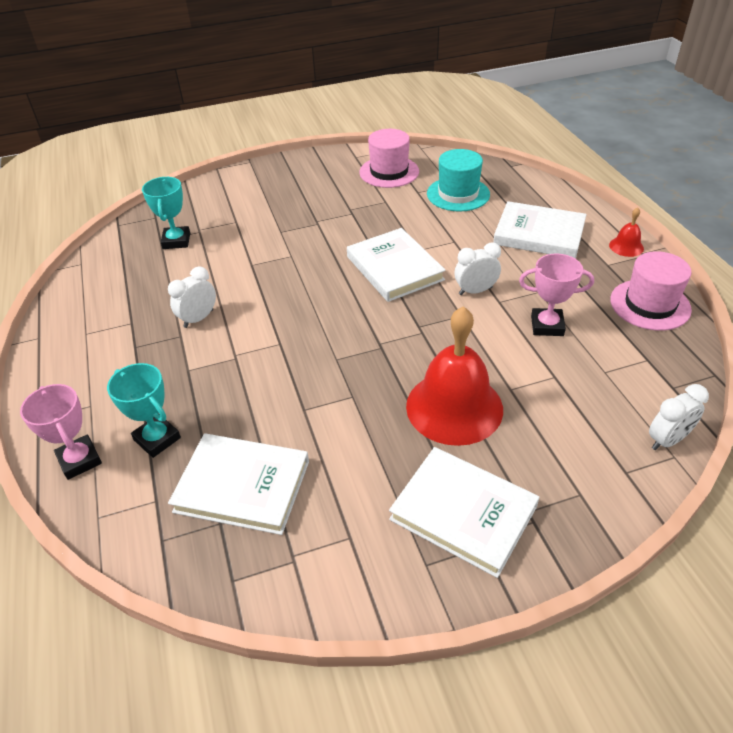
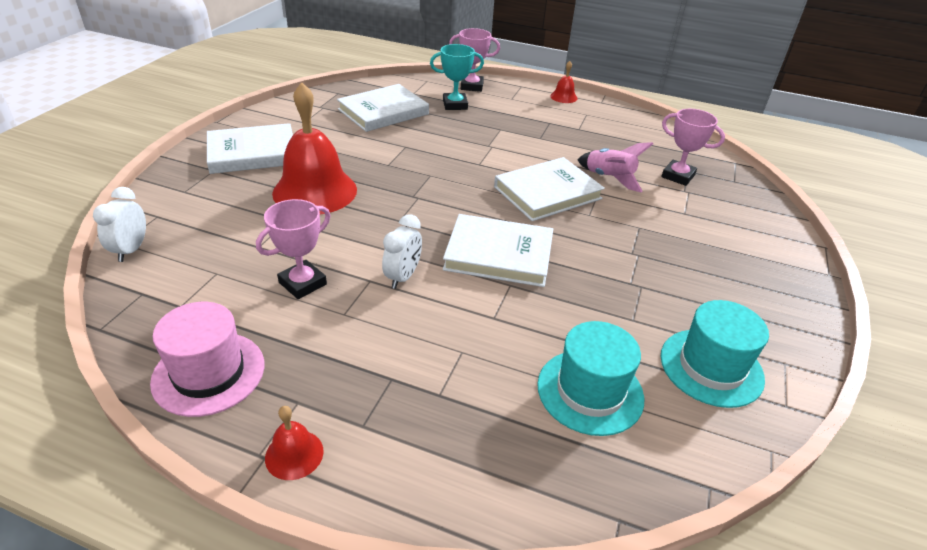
camera: 125 degrees right, 5 degrees down
(47, 369) = (563, 97): none -> red bell
(176, 241) = (678, 176): turquoise trophy -> pink trophy
(198, 318) = (551, 149): white clock -> none
(220, 268) = (609, 178): none -> pink rocket
(389, 172) = (711, 367): pink hat -> turquoise hat
(539, 234) = (422, 394): white book -> white book (547, 193)

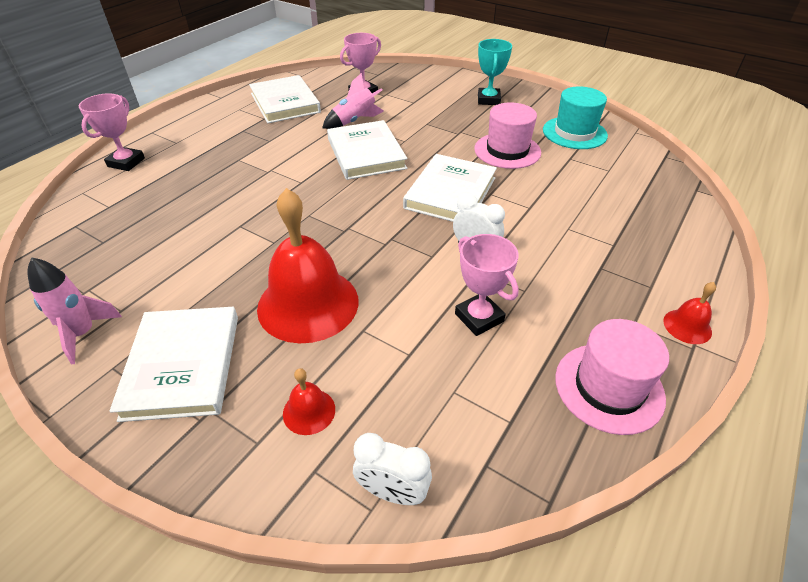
camera: 75 degrees left, 5 degrees up
(282, 115) = (83, 334): none -> pink rocket
(383, 112) = (142, 235): white book -> white book (285, 103)
(455, 105) = (164, 180): turquoise trophy -> turquoise trophy (488, 100)
(563, 97) = (196, 113): red bell -> red bell (309, 411)
(590, 391) = (601, 180): turquoise hat -> none
(615, 296) = (507, 150): none -> pink hat

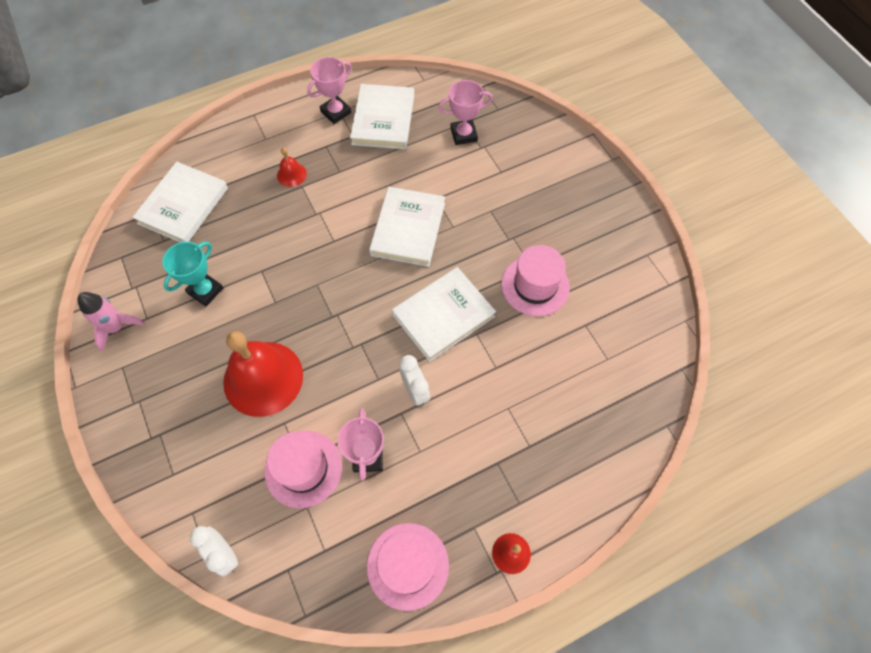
camera: 30 degrees right, 20 degrees up
(126, 162) = (217, 149): pink trophy -> pink trophy (336, 112)
(183, 365) = (161, 389): white book -> white book (183, 205)
(309, 411) = (212, 469): red bell -> red bell (291, 174)
(354, 121) = (427, 177): pink rocket -> none
(419, 359) = (303, 468): none -> pink hat
(488, 100) = (577, 201): turquoise trophy -> turquoise trophy (205, 291)
(574, 133) = (621, 292): turquoise hat -> none

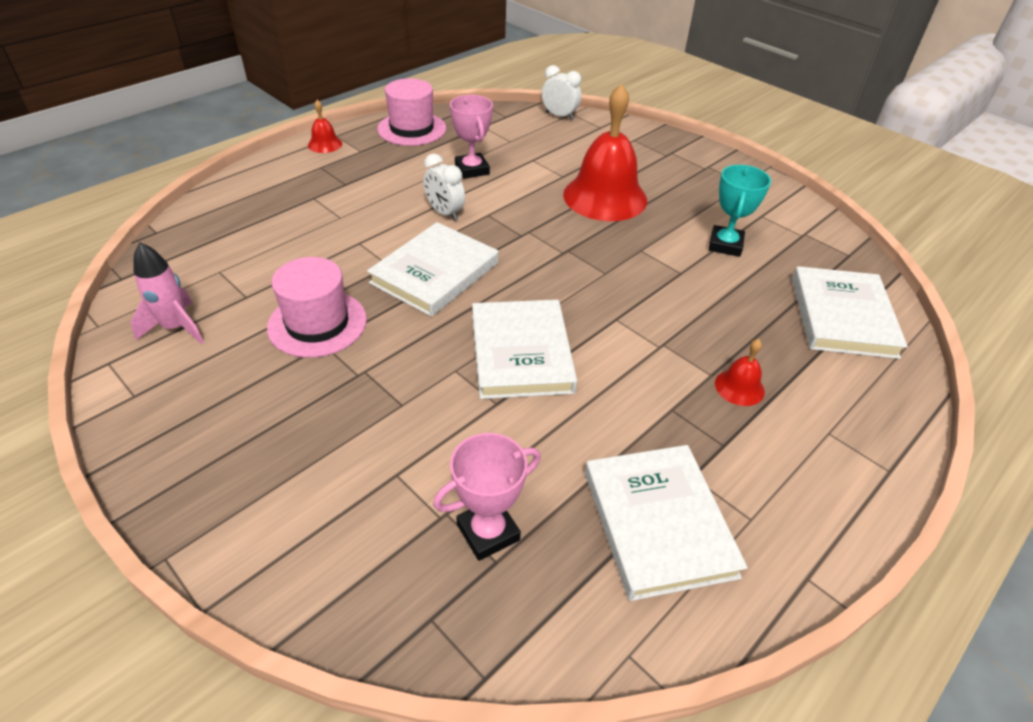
camera: 160 degrees right, 20 degrees down
(117, 328) = (781, 204): pink rocket -> pink rocket (176, 328)
(303, 468) = (526, 156): pink hat -> none
(336, 112) = (755, 515): pink trophy -> none

